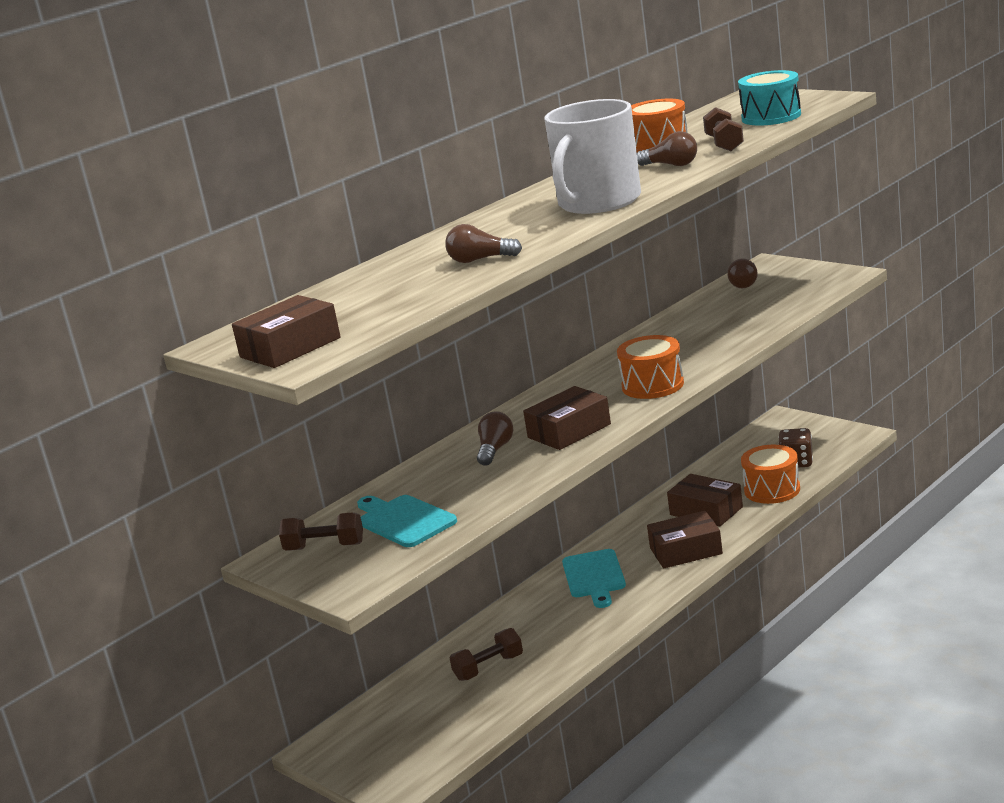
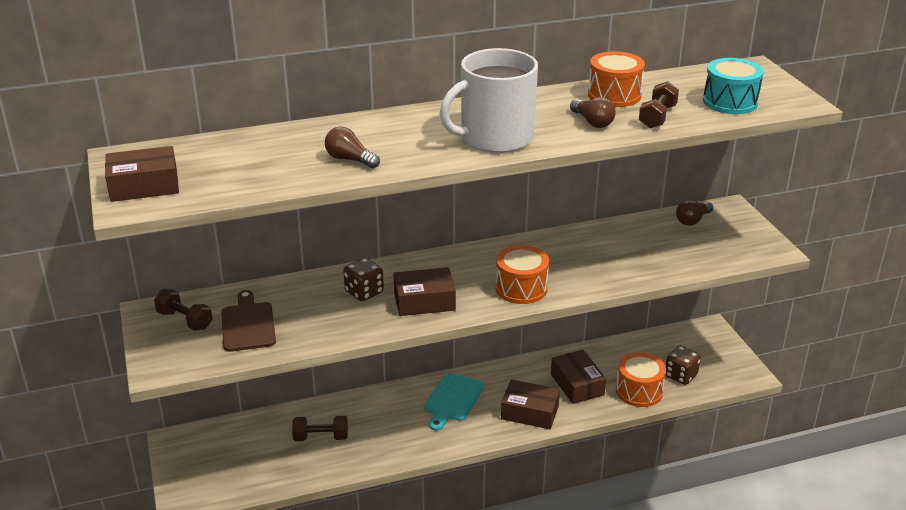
camera: 25 degrees right, 10 degrees up
(404, 520) = (248, 324): turquoise cutting board -> brown cutting board
(495, 450) = (364, 292): brown light bulb -> brown dice

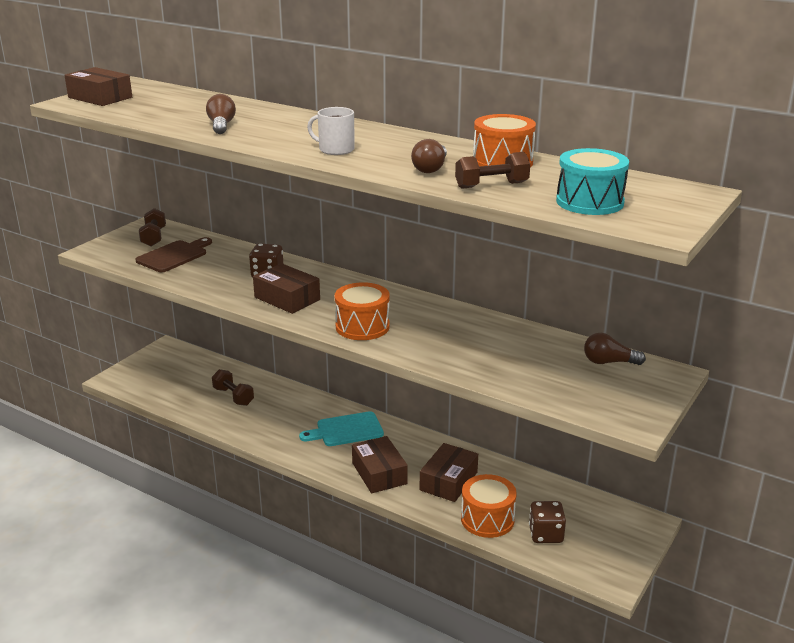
camera: 50 degrees right, 5 degrees down
(494, 138) = (335, 149): white mug -> white mug, size x0.48

